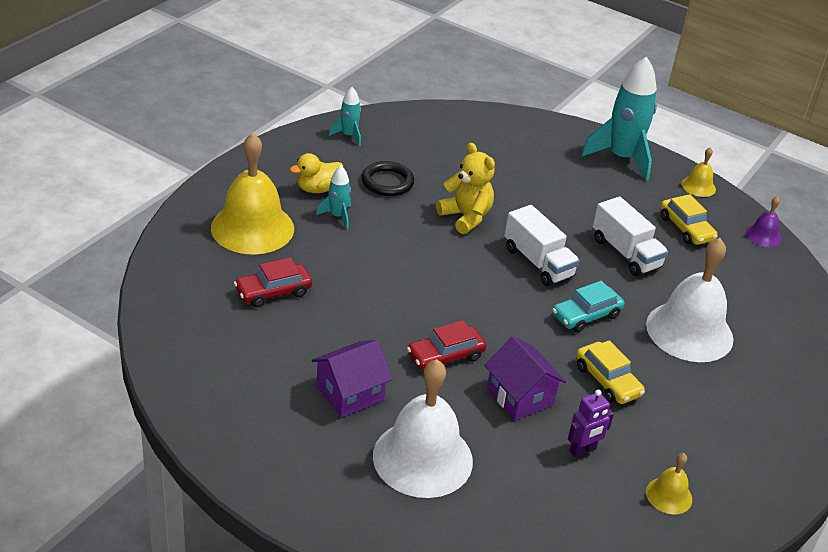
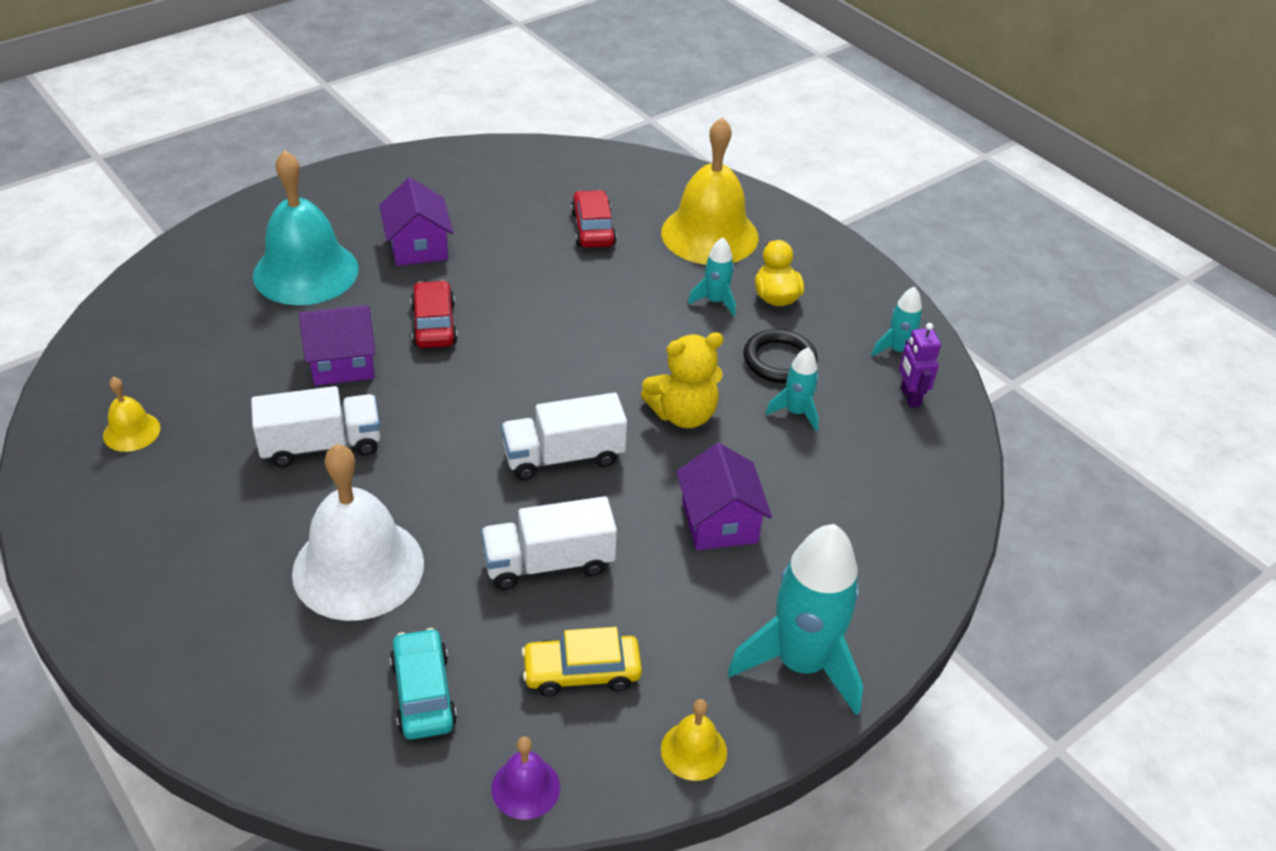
camera: 110 degrees right, 5 degrees up
(422, 458) = (306, 272): white bell -> turquoise bell
(434, 172) = (795, 412): none -> turquoise rocket
(547, 193) = (719, 522): none -> purple house
(583, 450) = (237, 386): purple robot -> purple robot (909, 397)
(586, 315) = (441, 468): turquoise car -> turquoise car (423, 693)
(607, 381) = (321, 445): yellow car -> white truck

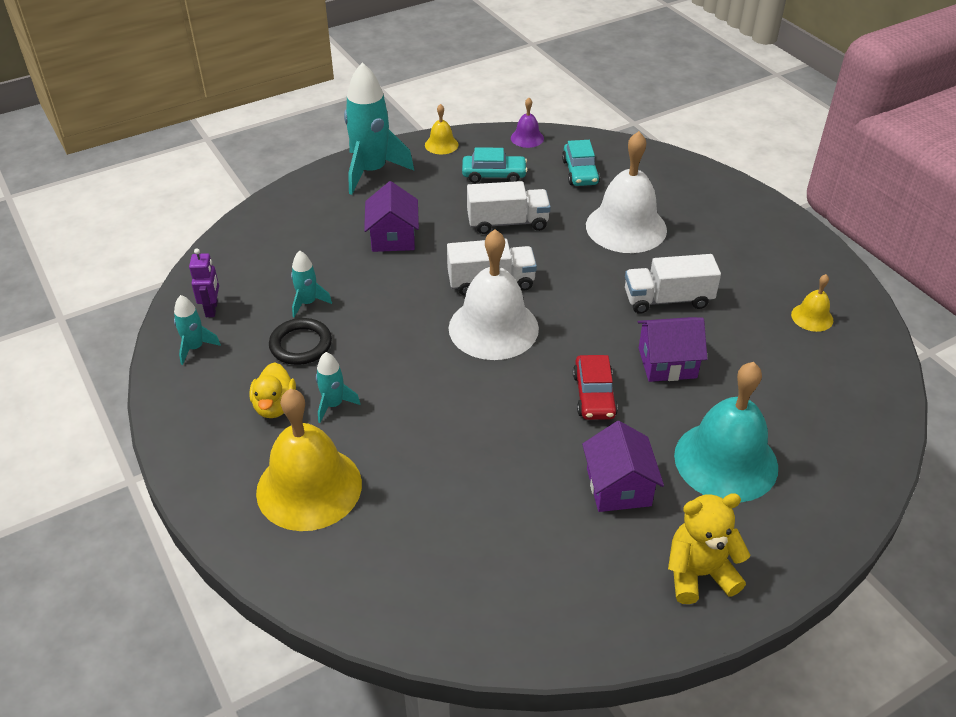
camera: 170 degrees left, 0 degrees up
(554, 393) = (493, 328): none -> white bell
(581, 672) = (494, 175): yellow car -> turquoise car
(593, 229) = (432, 502): red car -> none
(683, 414) = (395, 306): yellow teddy bear -> yellow teddy bear (699, 574)

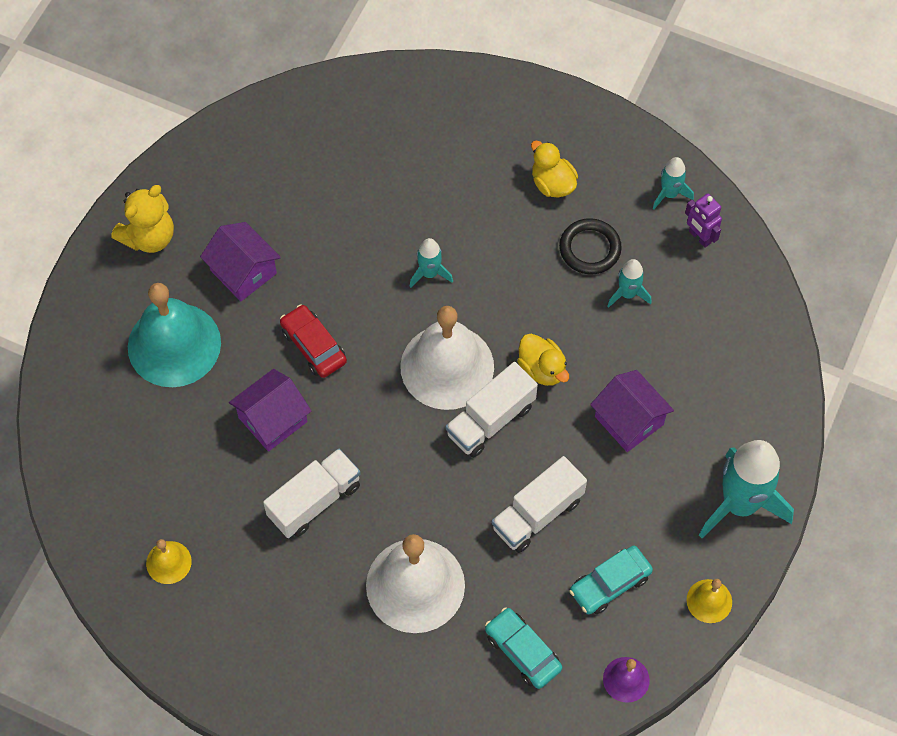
camera: 145 degrees right, 20 degrees up
(309, 487) = (464, 139): yellow bell -> none
(334, 405) = (509, 212): turquoise rocket -> turquoise rocket (429, 273)
(422, 292) = (542, 369): none -> yellow duck

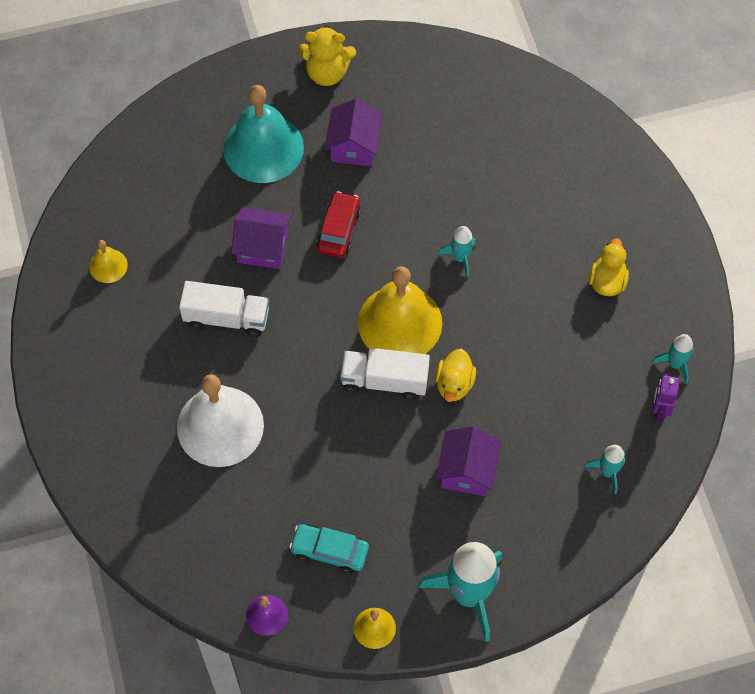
camera: 50 degrees right, 0 degrees up
(447, 366) = (400, 322): white bell -> yellow bell
(522, 651) = (230, 531): turquoise car -> none
(537, 514) = (340, 464): white truck -> none
(590, 249) = (578, 344): black ring -> none
(627, 294) = (566, 396): turquoise rocket -> turquoise rocket (607, 472)

